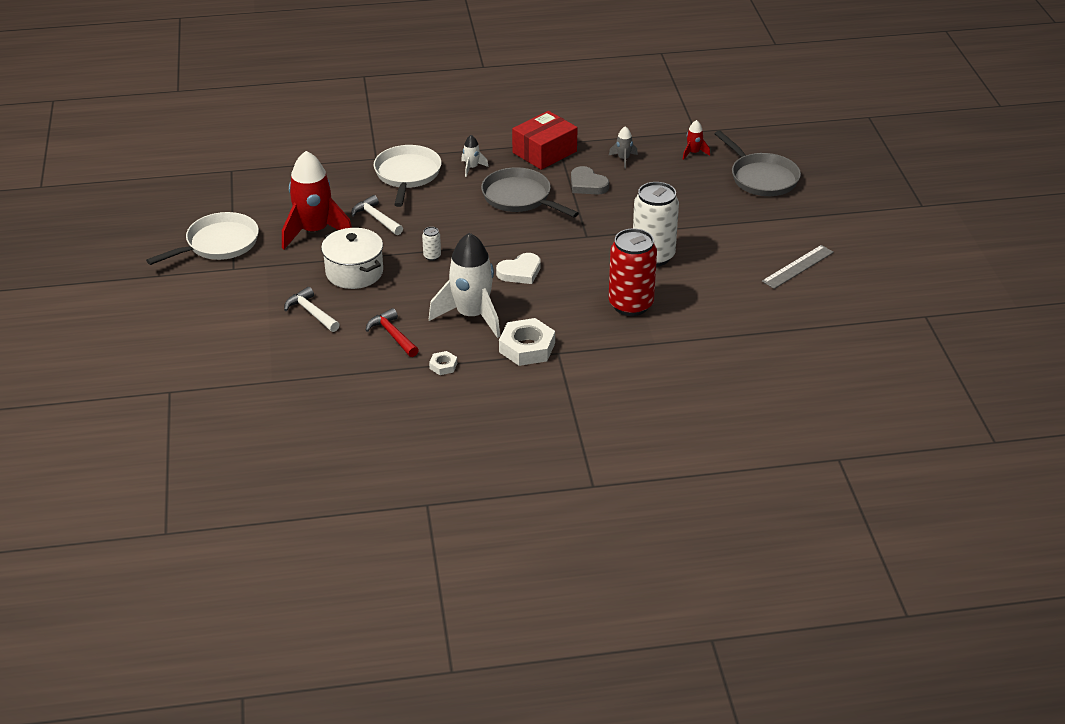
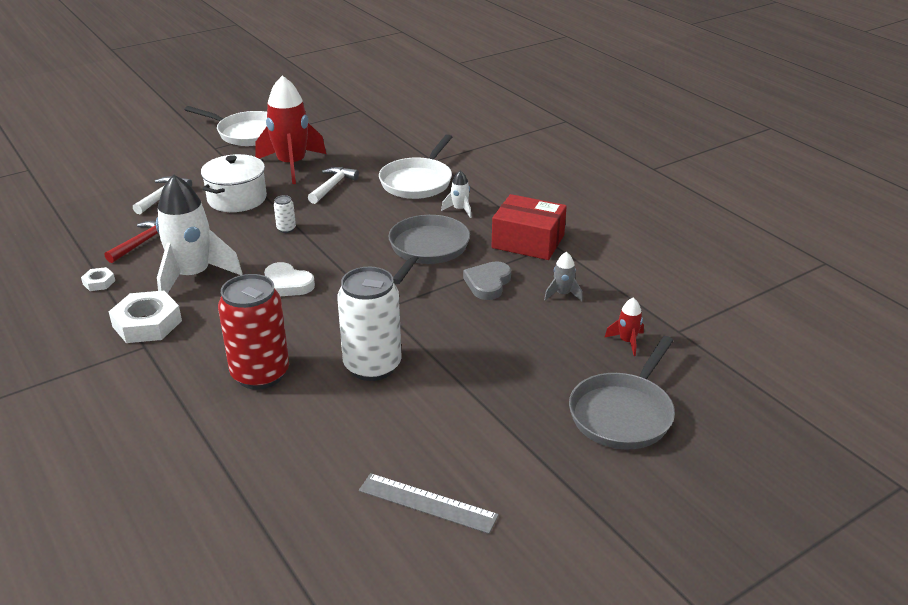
camera: 65 degrees right, 5 degrees down
(407, 175) = (418, 182): white pan -> white pan turned 135 degrees clockwise

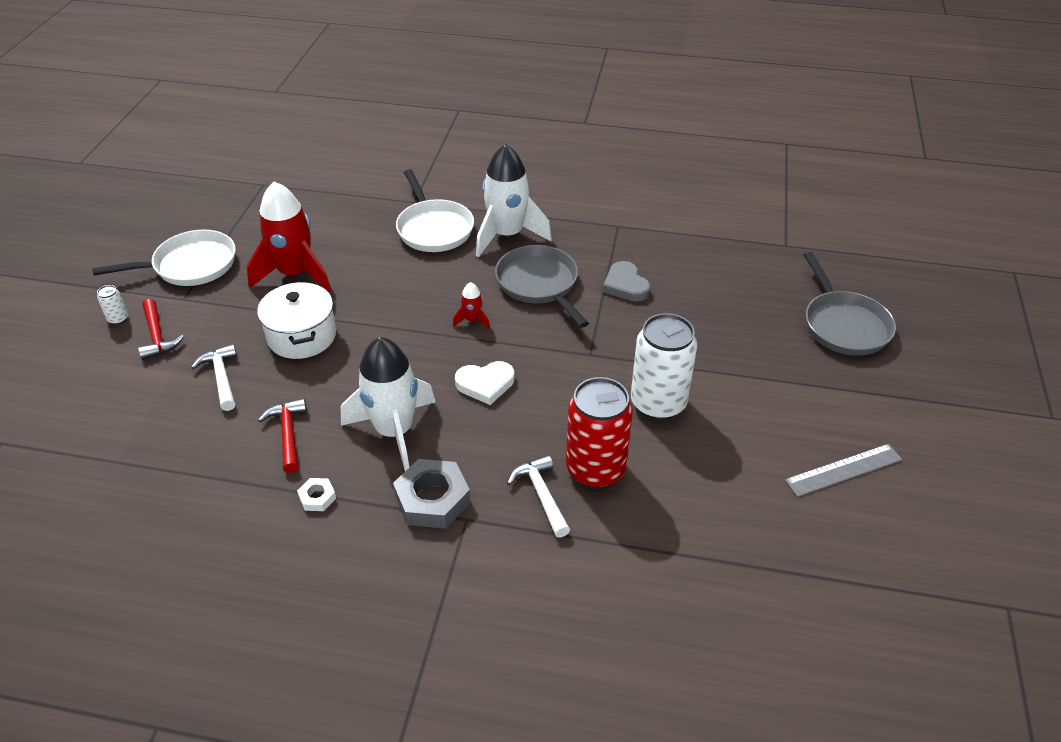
camera: 45 degrees left, 10 degrees up
(147, 323) = (432, 499): white nut -> grey nut
(171, 159) = (157, 336): none -> red hammer
(286, 229) = (398, 337): white can -> white can (118, 319)
(332, 186) = (369, 273): white hammer -> white hammer (541, 495)
(460, 209) = (507, 235): white rocket -> white rocket, size x2.32
(528, 241) = (597, 234): red box -> none
(563, 294) = (684, 262): grey rocket -> none
(627, 341) = (771, 272): red rocket -> red rocket (472, 320)

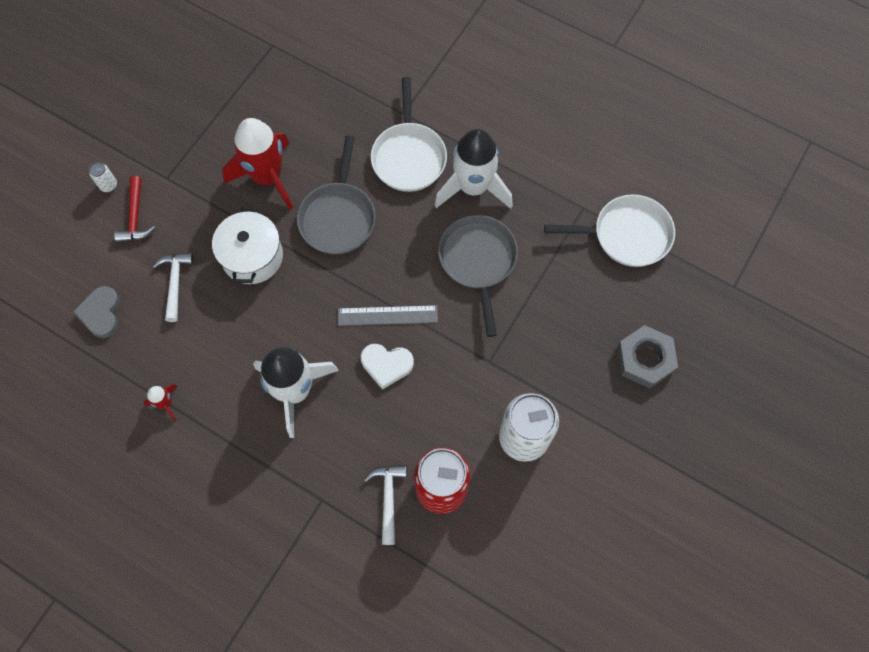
camera: 20 degrees right, 25 degrees up
(190, 265) = (181, 137): white pan -> white pan (626, 235)
(288, 434) = (211, 364): red hammer -> none
(317, 497) = (215, 437): white nut -> none
(432, 499) = (302, 471): grey nut -> grey nut (645, 359)
(472, 320) = (402, 286): red rocket -> red rocket (166, 403)
(625, 285) = (556, 289): grey heart -> grey heart (101, 313)
(843, 325) = (735, 406): grey pan -> grey pan (338, 217)
(844, 470) = (647, 564): grey ruler -> grey ruler (387, 315)

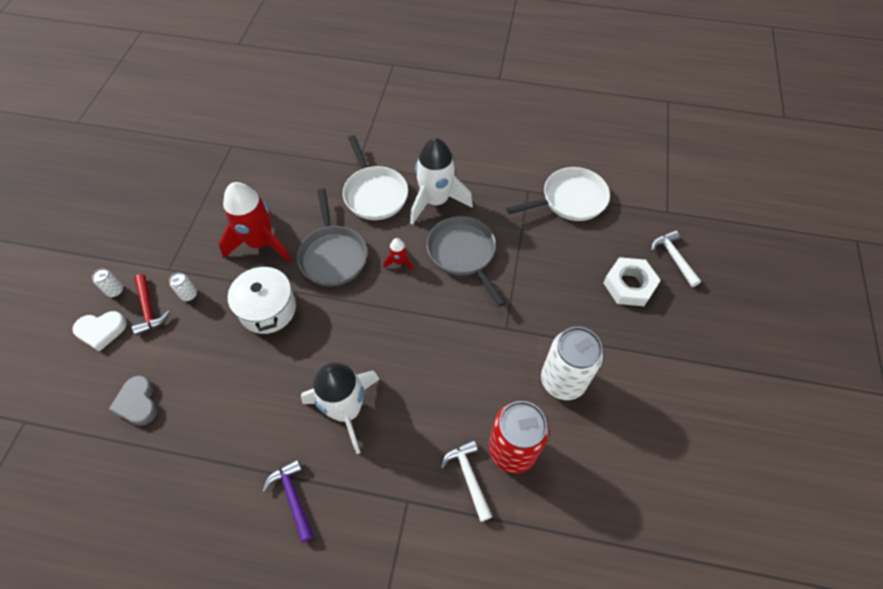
camera: 20 degrees left, 10 degrees down
(166, 403) = (226, 464): red rocket -> red rocket (399, 262)
(175, 282) = (203, 353): white hammer -> white hammer (673, 257)
(179, 214) = (189, 295): none -> white can
(217, 456) = (292, 496): none -> purple hammer
(386, 365) = (420, 360): white heart -> white heart (101, 331)
(387, 315) = (405, 319): grey ruler -> none
(645, 359) = (629, 285): grey nut -> white nut

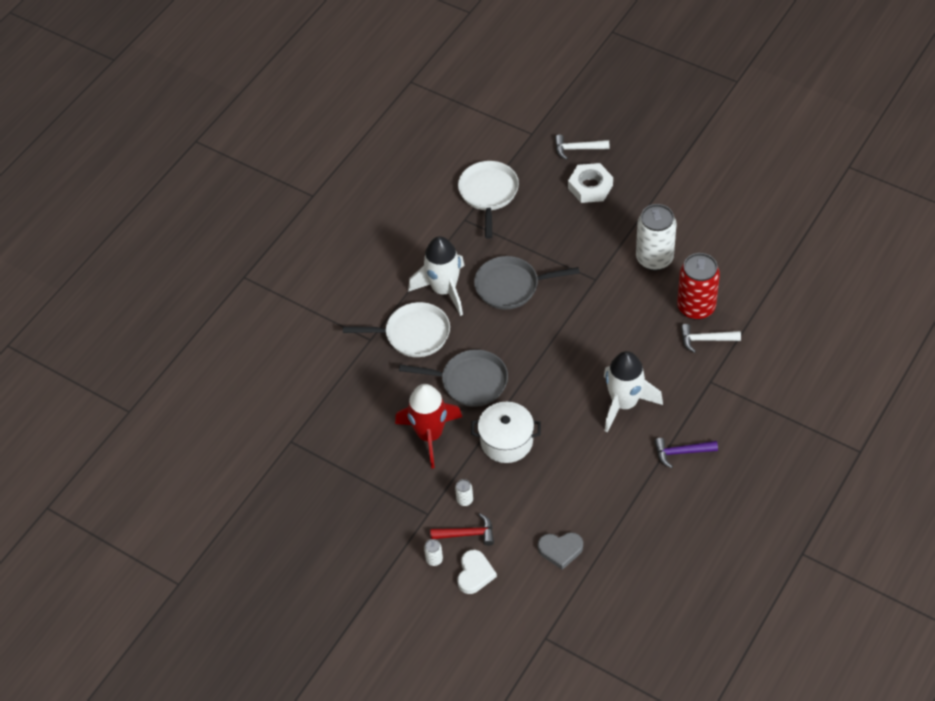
camera: 65 degrees left, 5 degrees down
(399, 262) = (499, 334): red rocket -> none

